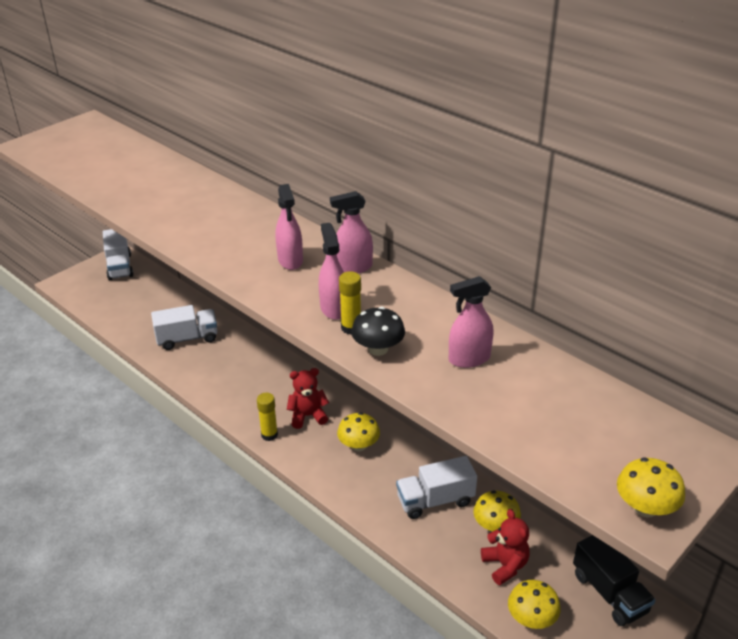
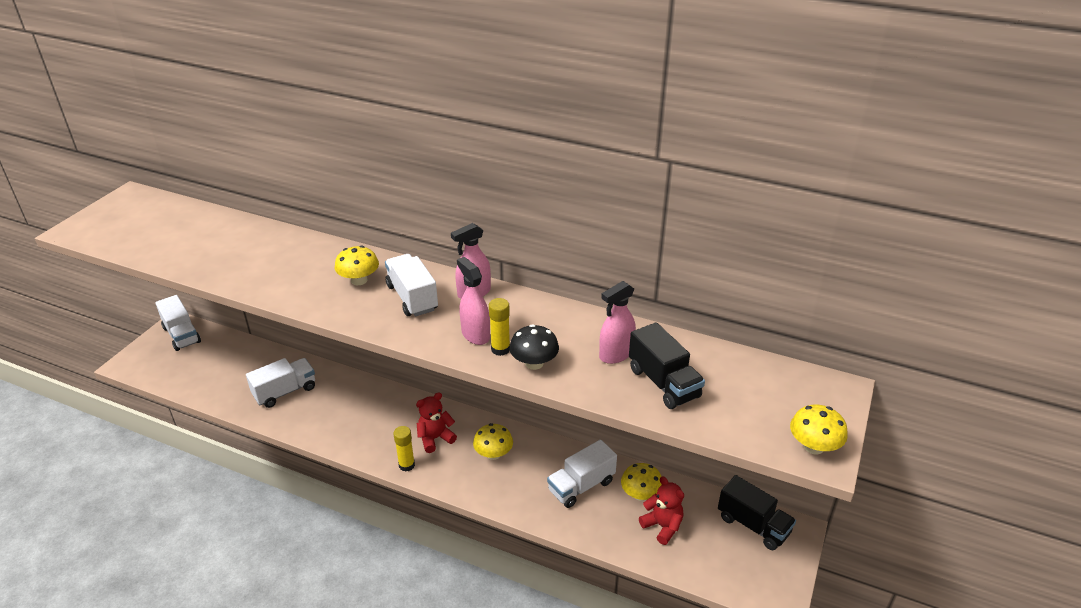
camera: 20 degrees left, 0 degrees up
(290, 261) = (412, 298): pink spray bottle -> white truck
(506, 399) = (663, 383): none -> black truck
(531, 618) = (702, 565): yellow mushroom -> yellow mushroom (359, 280)

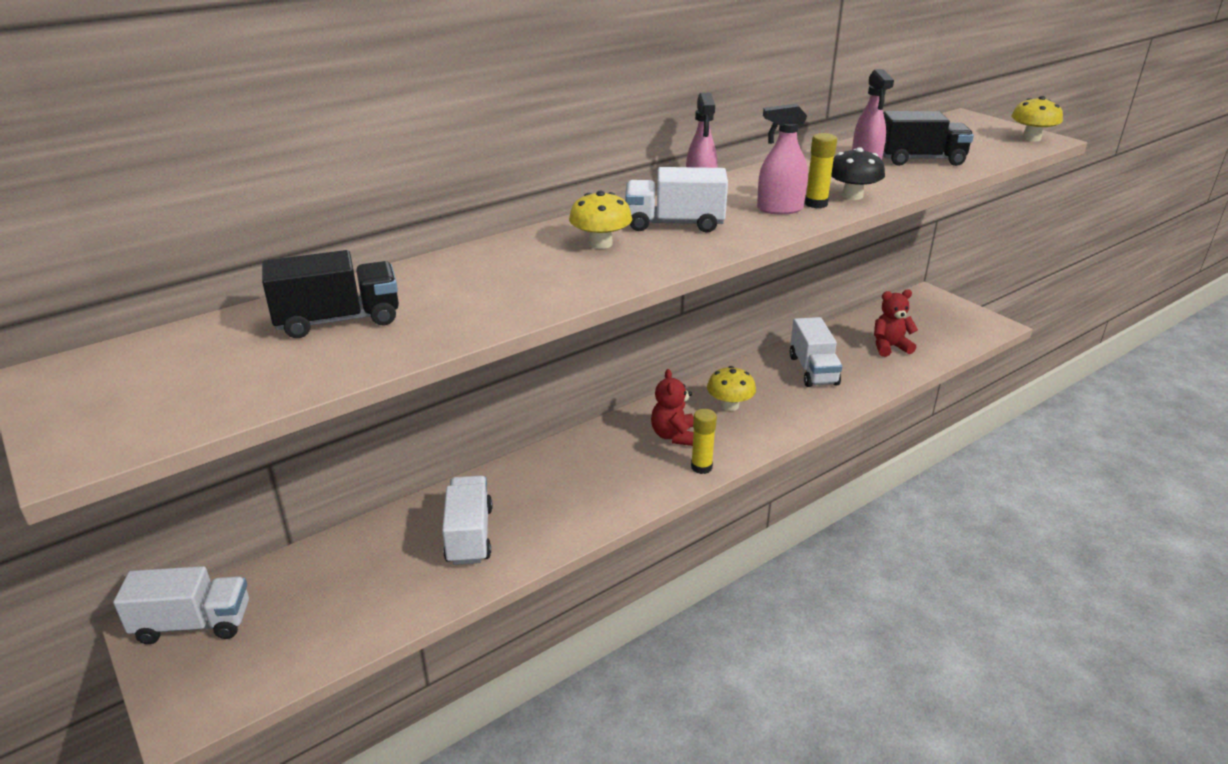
camera: 60 degrees left, 5 degrees down
(640, 494) = (844, 345): yellow mushroom -> none
(753, 525) = (911, 309): black truck -> black truck (338, 320)

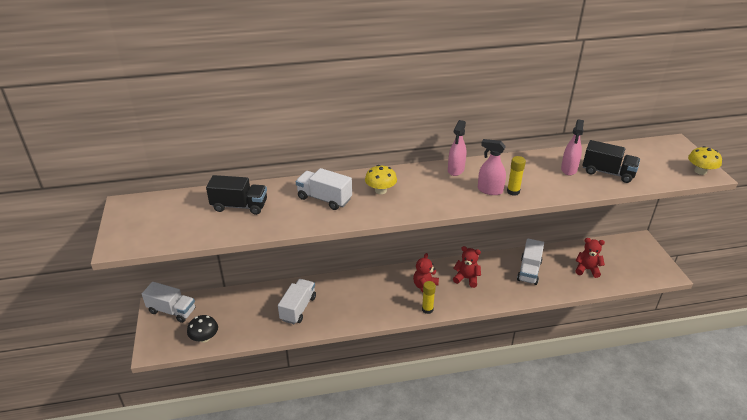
camera: 25 degrees right, 5 degrees up
(674, 224) = (426, 186): white truck -> white truck (324, 199)
(729, 405) = (466, 278): yellow mushroom -> red teddy bear
(852, 196) = (539, 191): black mushroom -> black mushroom (204, 338)

